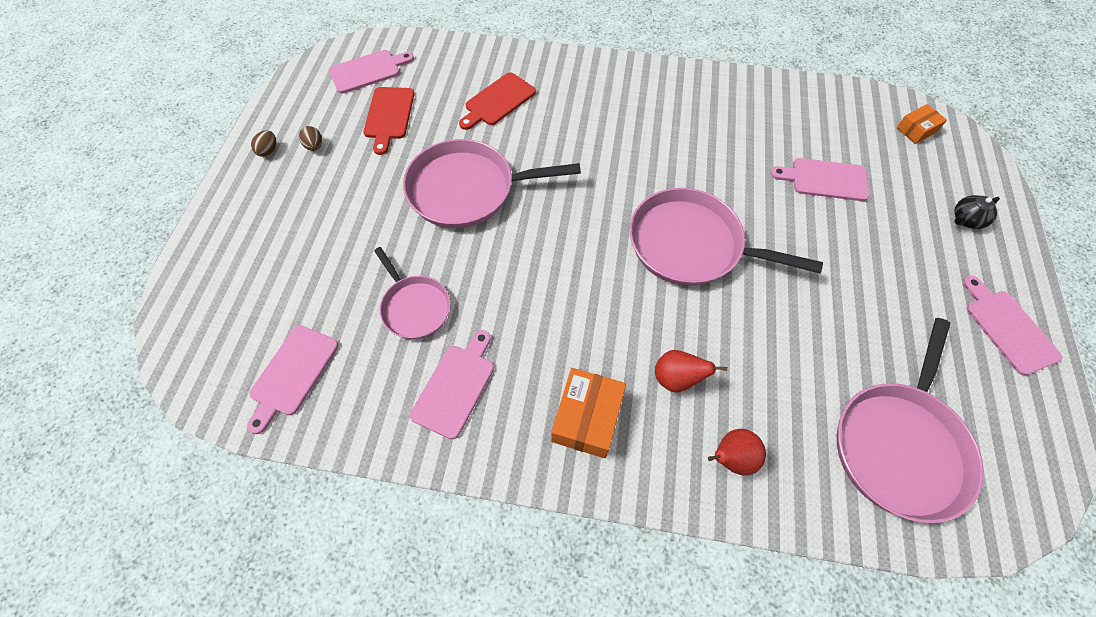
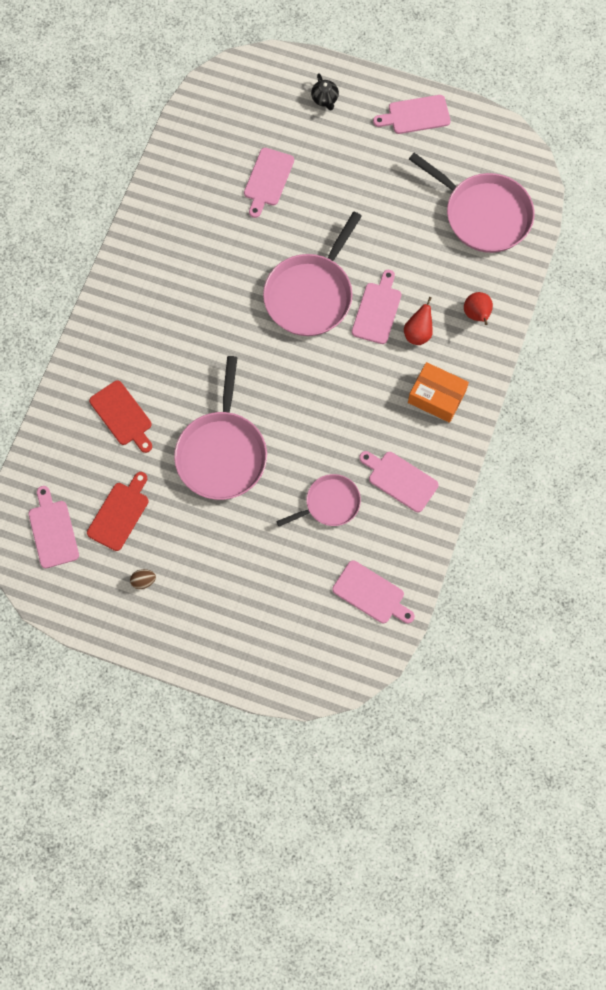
camera: 80 degrees left, 10 degrees up
(268, 151) = (140, 622): brown egg -> none
(389, 116) = (119, 513): red cutting board -> red cutting board turned 75 degrees counterclockwise
(694, 322) = (377, 310): none -> pink cutting board
(916, 130) = (231, 94): orange box -> none

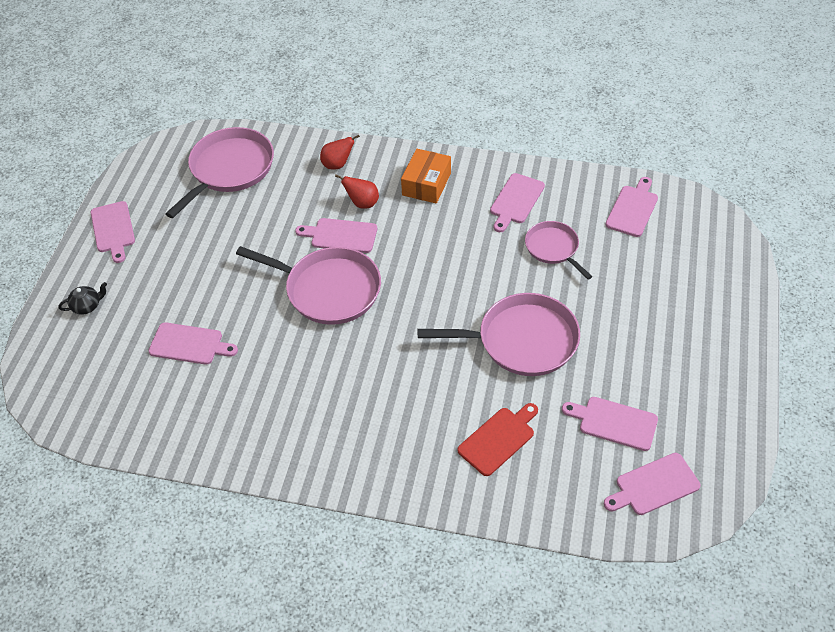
camera: 95 degrees left, 20 degrees down
(119, 513) = (614, 423): red cutting board -> pink cutting board
(143, 581) = (682, 388): brown egg -> none

